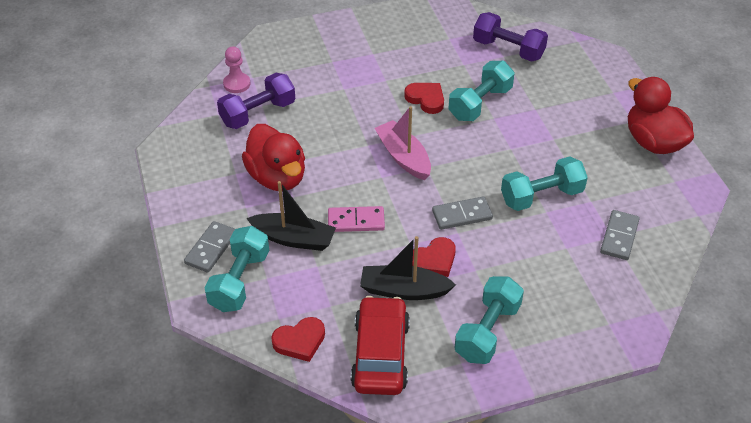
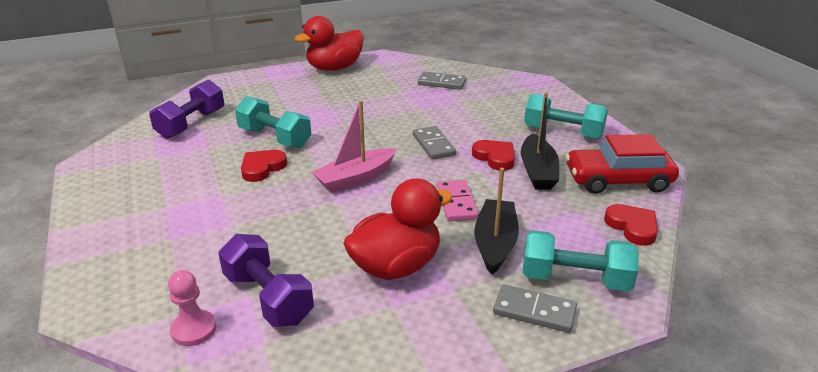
camera: 95 degrees left, 15 degrees down
(541, 196) = (402, 110): turquoise dumbbell -> none

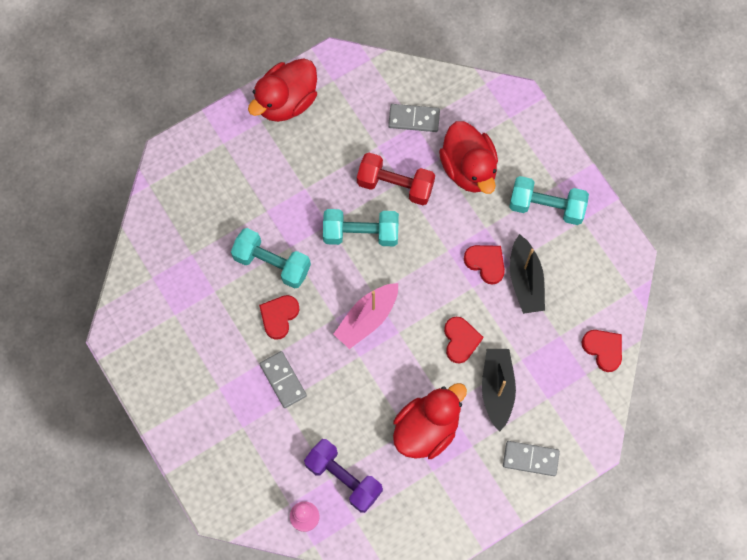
camera: 10 degrees left, 40 degrees up
(191, 124) = (179, 251): purple dumbbell -> none
(414, 110) = (395, 185): none -> red dumbbell
(433, 145) = (426, 251): grey domino -> grey domino (283, 380)
(457, 203) = (460, 340): pink domino -> red heart
(487, 108) = (468, 168): none -> red duck
(575, 279) = (558, 420): turquoise dumbbell -> turquoise dumbbell (361, 233)
(618, 180) = (595, 283): red car -> none

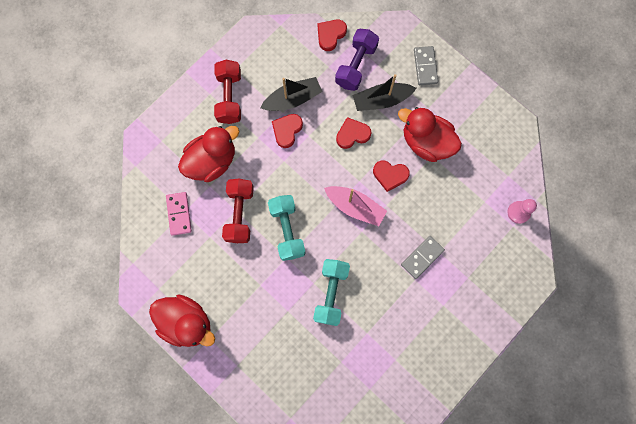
camera: 105 degrees left, 5 degrees up
(279, 316) = (373, 275): red heart -> red heart (390, 175)
(343, 478) = (481, 192): purple dumbbell -> purple dumbbell (356, 65)
(414, 119) = (179, 214): grey domino -> pink domino
(546, 206) = (229, 97): turquoise dumbbell -> red dumbbell

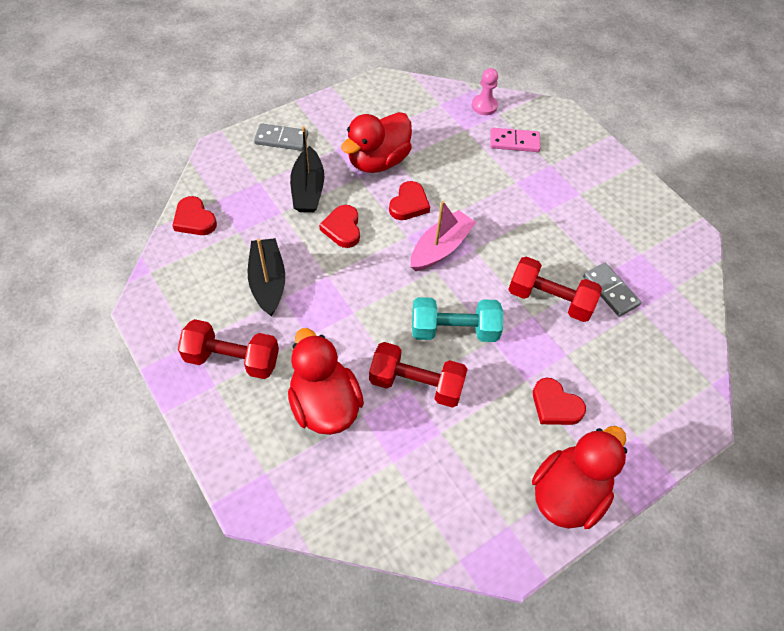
camera: 80 degrees left, 20 degrees down
(179, 214) = (394, 469): pink domino -> pink domino (514, 142)
(287, 130) = (311, 299): red heart -> red heart (555, 405)
(331, 293) = (549, 299): turquoise dumbbell -> red dumbbell
(356, 65) = (250, 203): purple dumbbell -> none
(422, 257) = (519, 198): grey domino -> grey domino (610, 291)

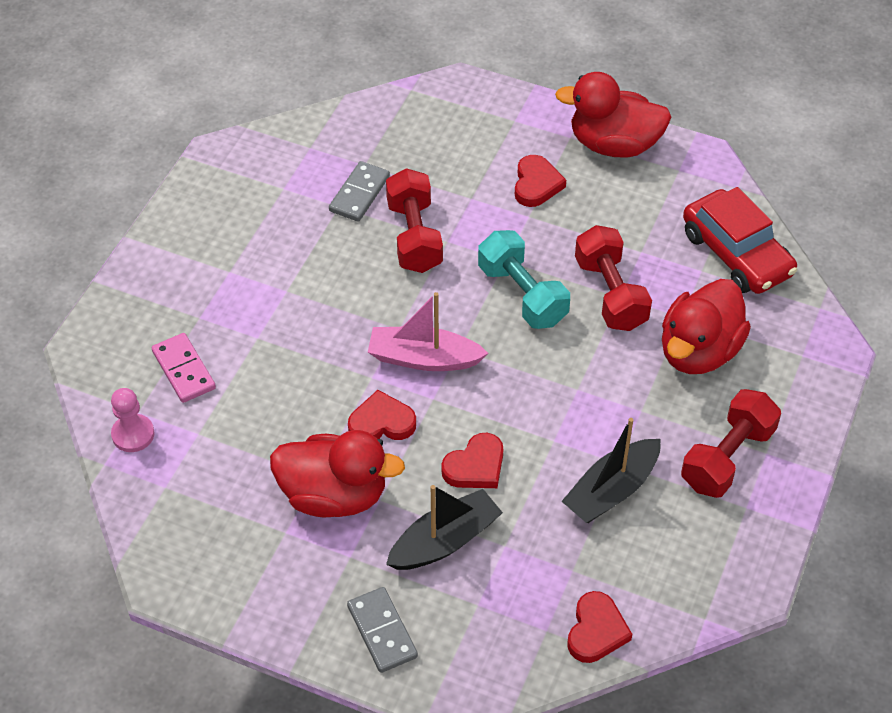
camera: 120 degrees left, 5 degrees down
(232, 359) = (727, 457): red dumbbell -> red dumbbell turned 60 degrees clockwise
(390, 501) = (736, 254): none -> red car

